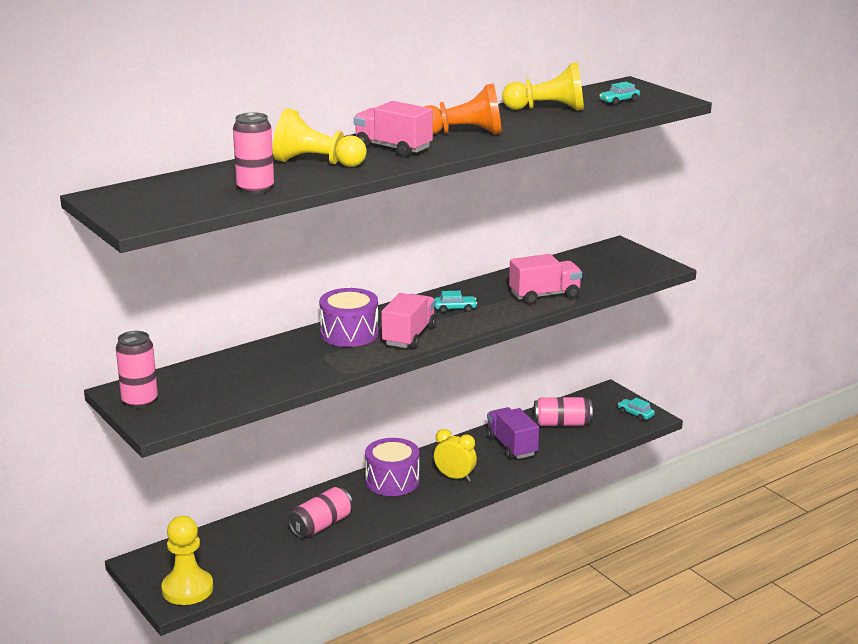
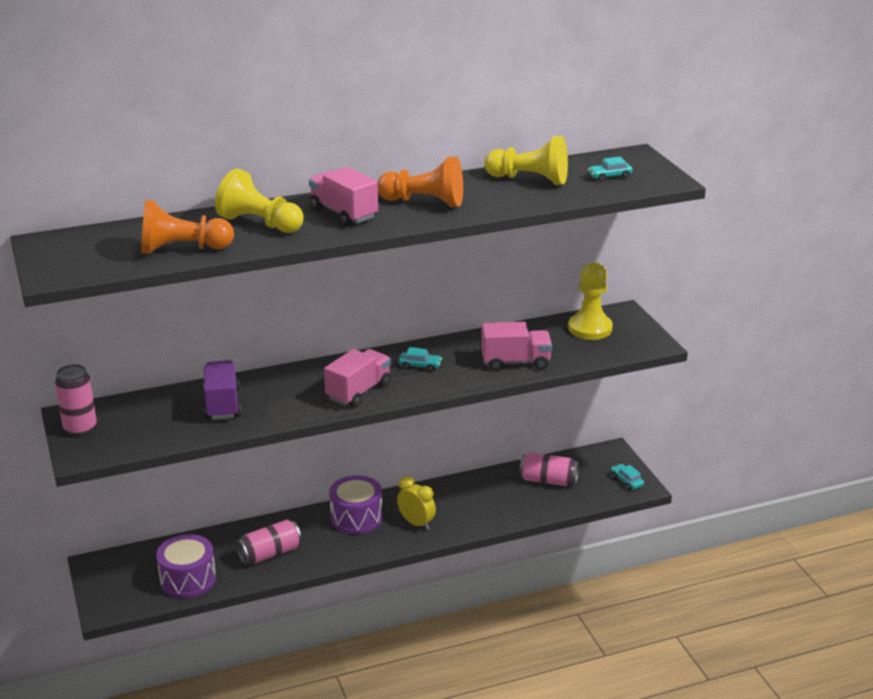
camera: 15 degrees right, 5 degrees up
(187, 589) = (123, 599): yellow pawn -> yellow pawn (590, 328)
(255, 189) = (182, 249): pink can -> orange pawn
(349, 333) = (305, 380): purple drum -> purple drum (188, 579)
(511, 446) = (486, 498): purple truck -> purple truck (222, 404)

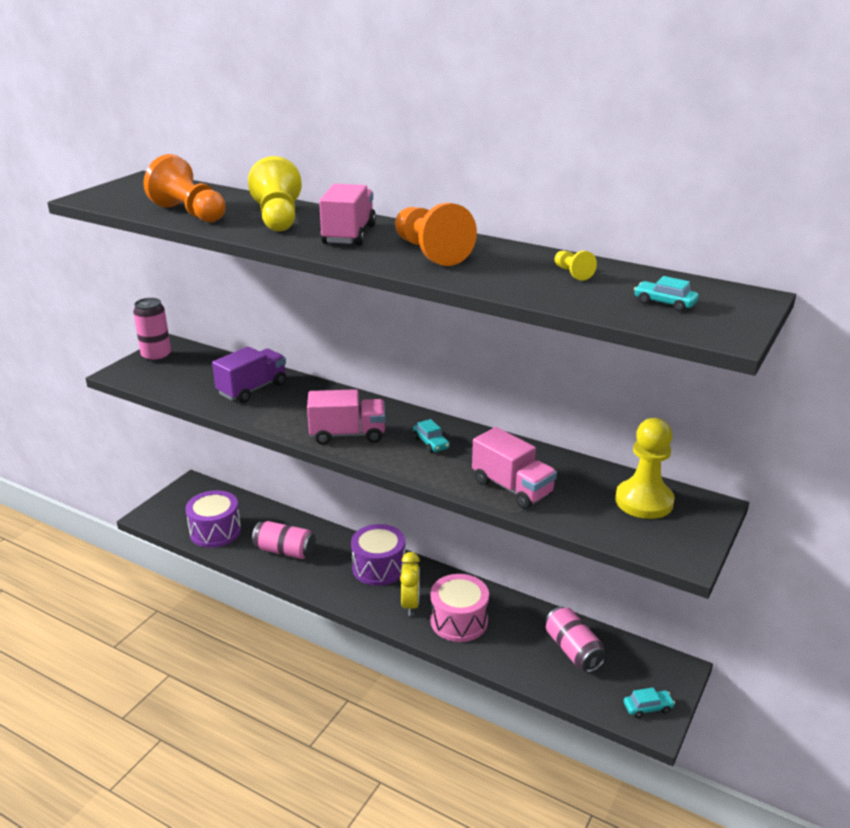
camera: 50 degrees right, 0 degrees up
(461, 511) = (459, 621): none -> pink drum
(529, 179) = (572, 273): yellow pawn -> yellow pawn, size x0.46
(627, 481) = (647, 707): turquoise car -> turquoise car turned 60 degrees clockwise

